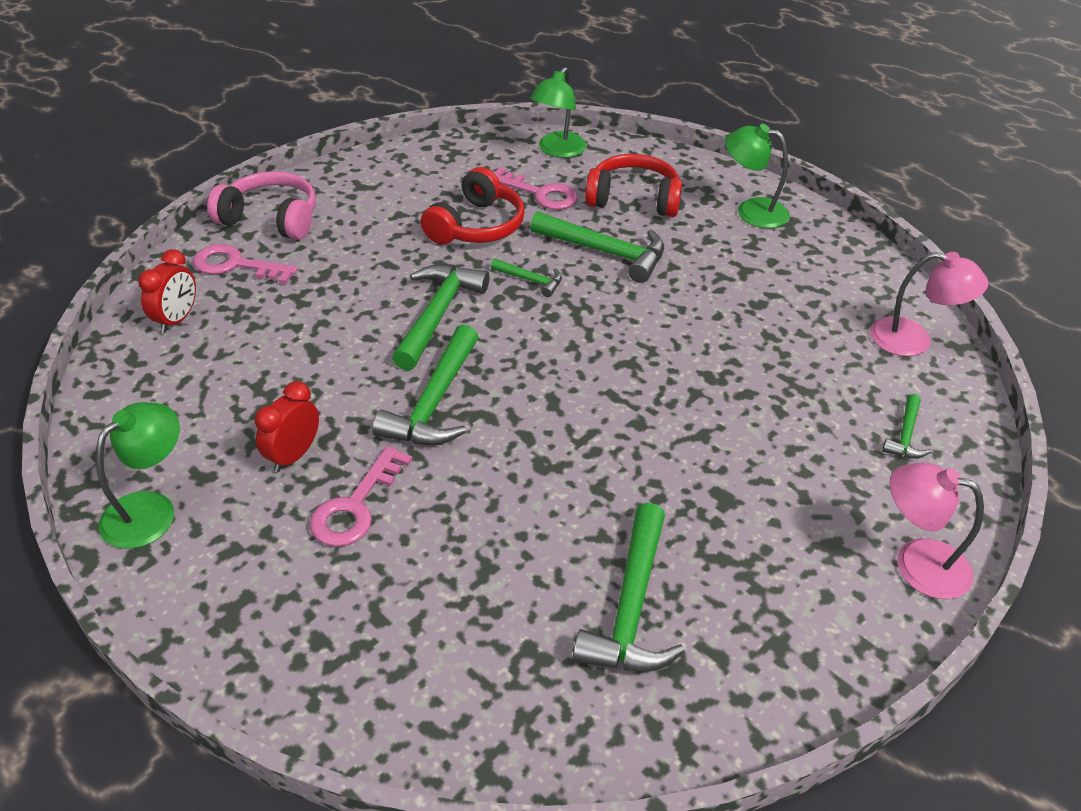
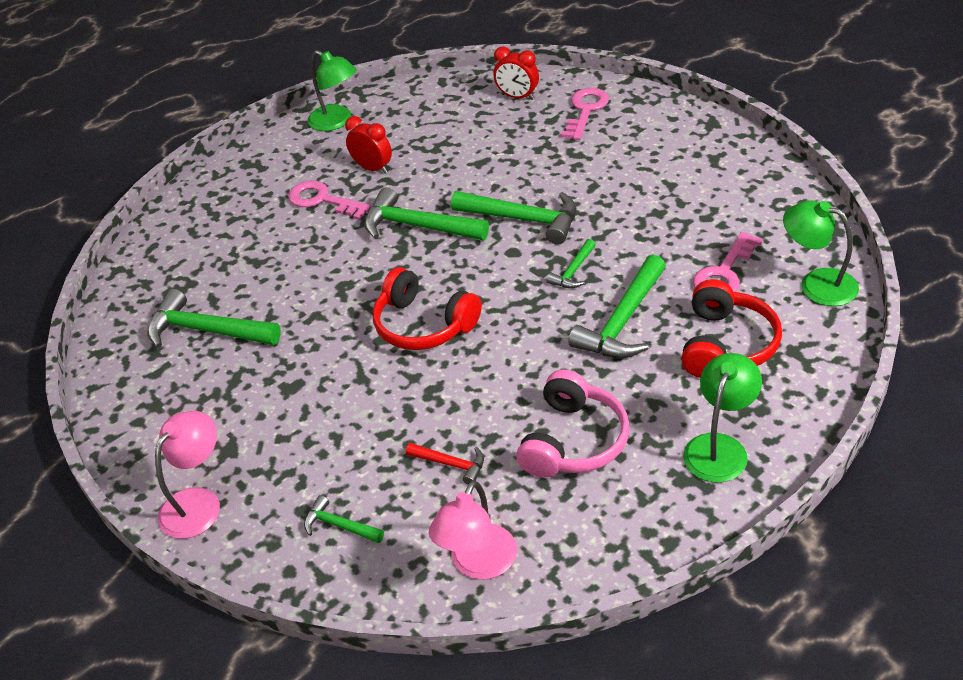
camera: 100 degrees right, 0 degrees up
(271, 218) = (653, 117): pink headphones -> pink headphones (574, 441)
(477, 226) = (658, 233): red headphones -> red headphones (423, 325)
(807, 360) = (450, 464): none -> red hammer

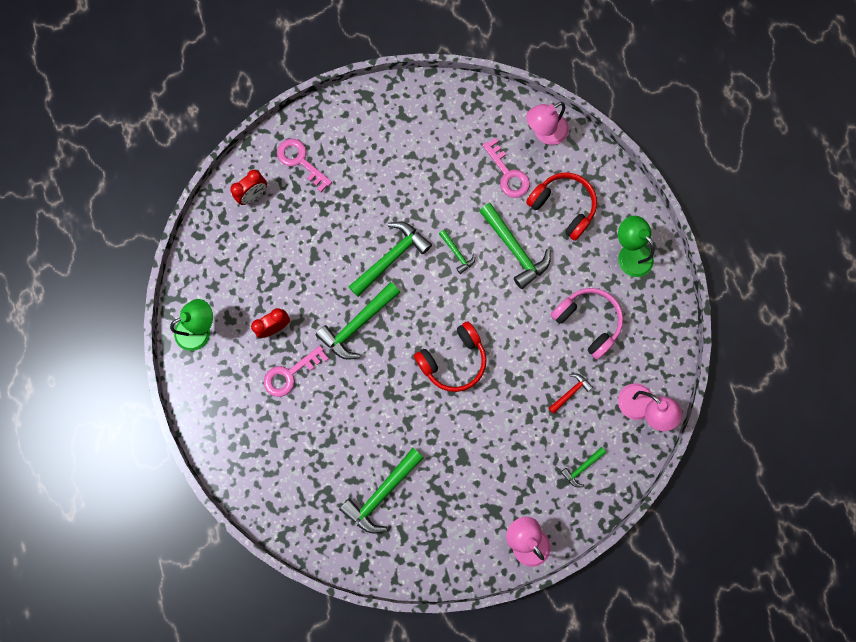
camera: 70 degrees left, 35 degrees up
(817, 284) = (544, 133): green lamp -> pink lamp

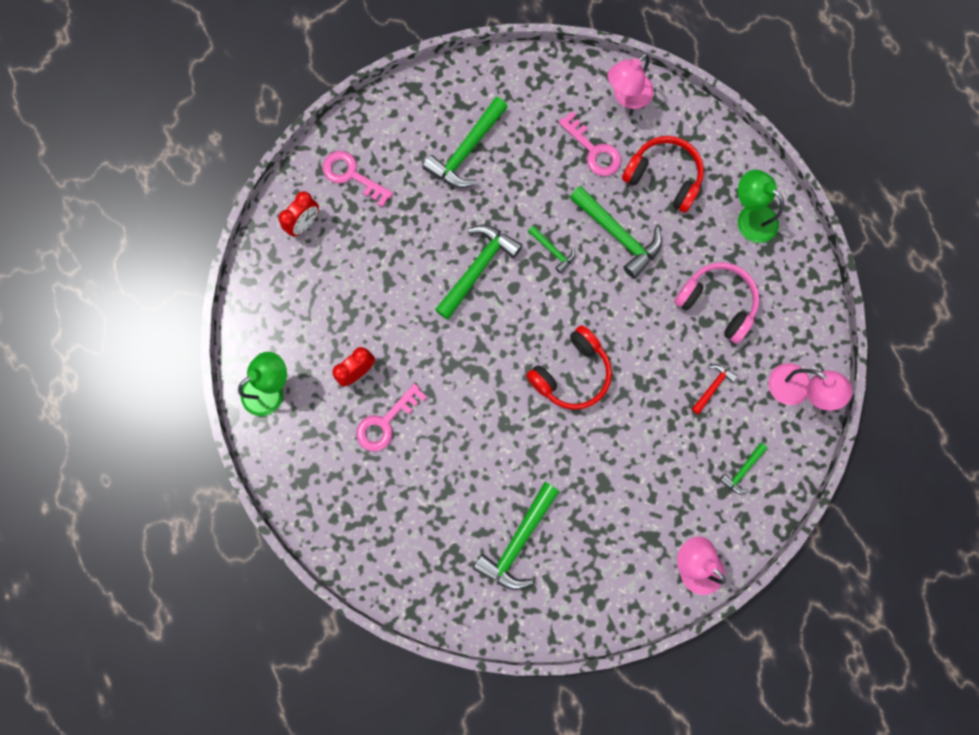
camera: 10 degrees left, 0 degrees up
(358, 324) = (453, 351): green hammer -> green hammer (467, 151)

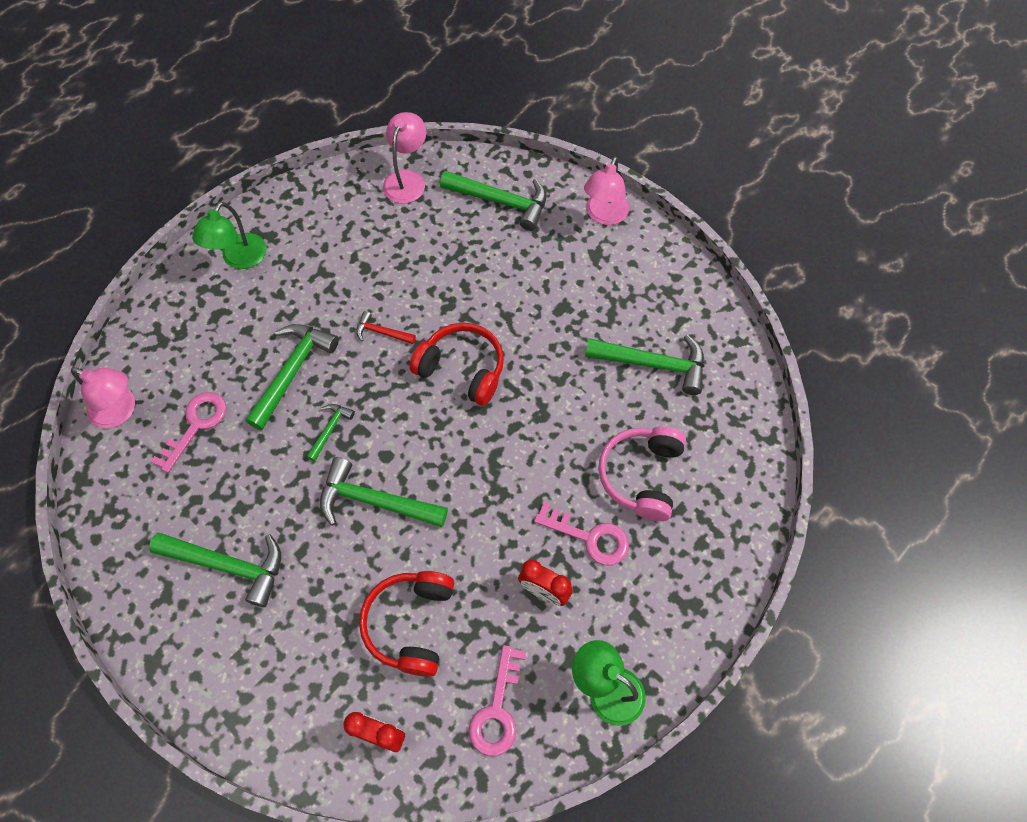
camera: 110 degrees left, 15 degrees down
(352, 175) = (296, 698): pink key -> pink key (497, 710)
(664, 177) = (213, 347): red headphones -> red headphones (410, 624)
(712, 387) = (429, 245): red hammer -> red hammer (382, 332)
(717, 303) = (341, 263): pink headphones -> pink headphones (641, 475)
(742, 470) = (501, 201): green hammer -> green hammer, size x1.93

